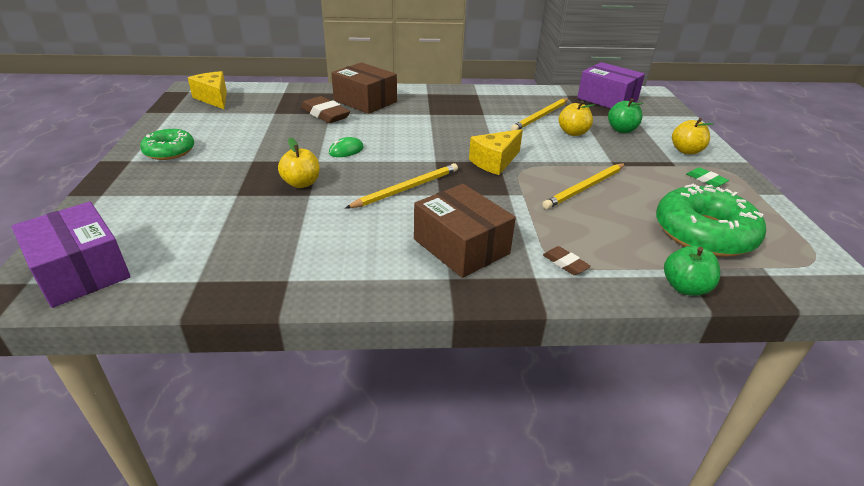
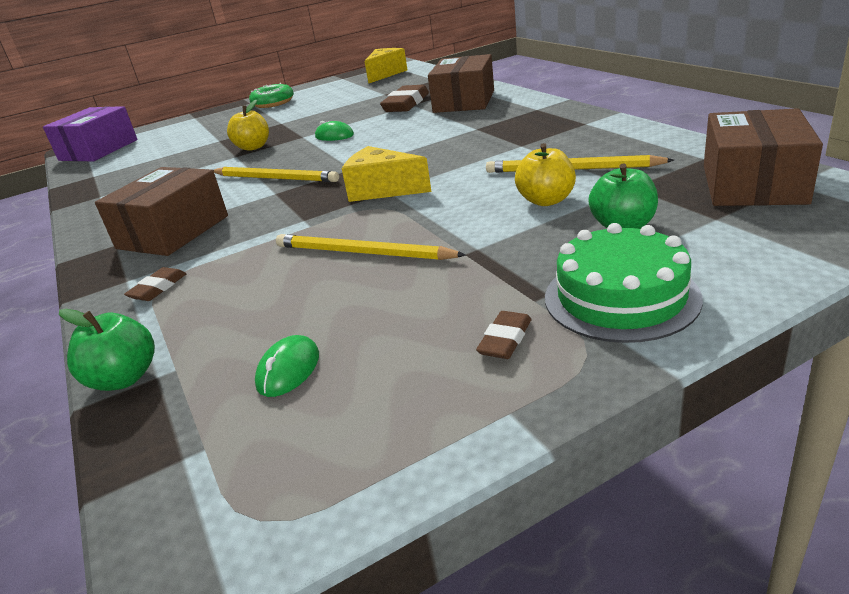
camera: 70 degrees right, 5 degrees down
(607, 99) = (752, 184): purple box -> brown box
(686, 151) = (621, 297): yellow apple -> green cake
(703, 233) = (288, 370): green donut -> green mouse
(706, 180) = (505, 340): green eraser -> brown eraser

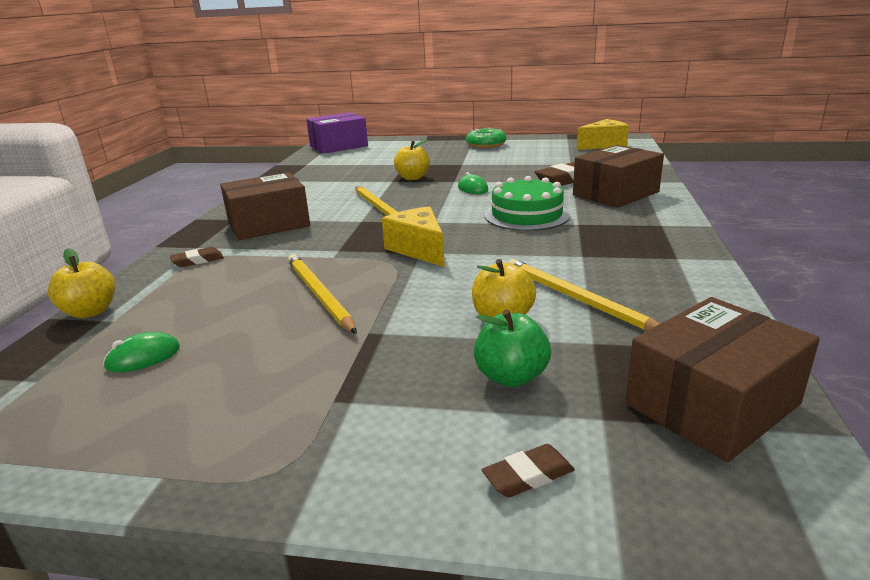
camera: 35 degrees right, 5 degrees down
(124, 378) = (90, 312): green apple -> yellow apple
(505, 340) = (260, 419): brown eraser -> brown eraser (528, 476)
(621, 297) = (385, 440): green cake -> green cake (526, 215)

